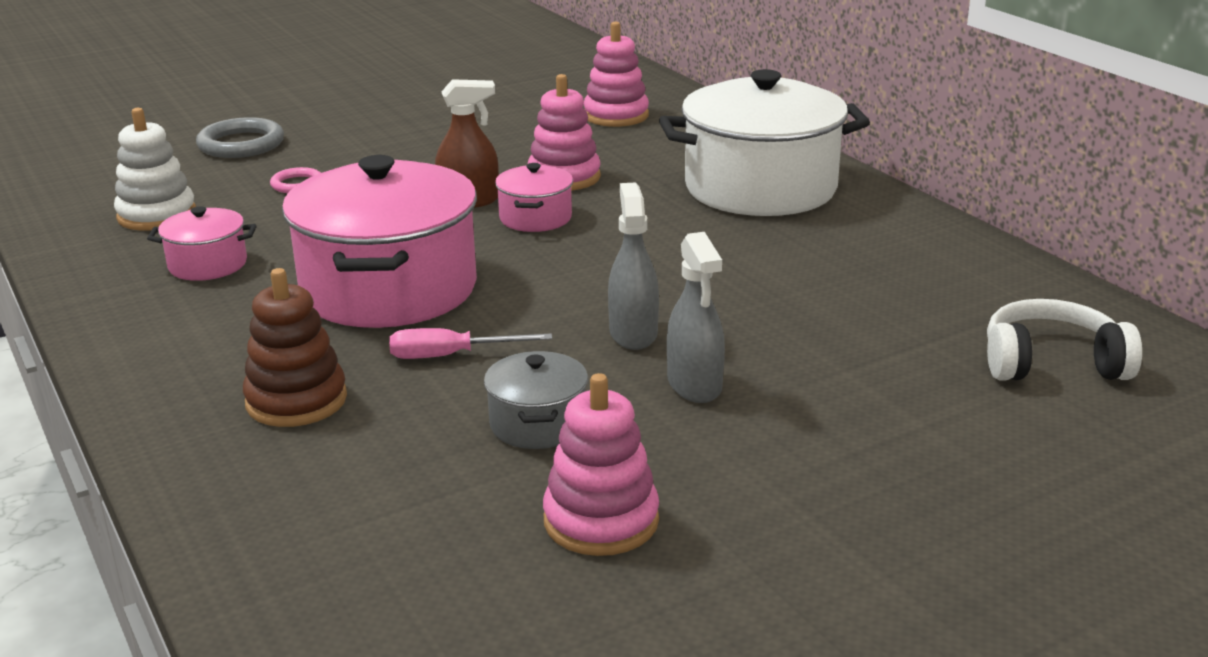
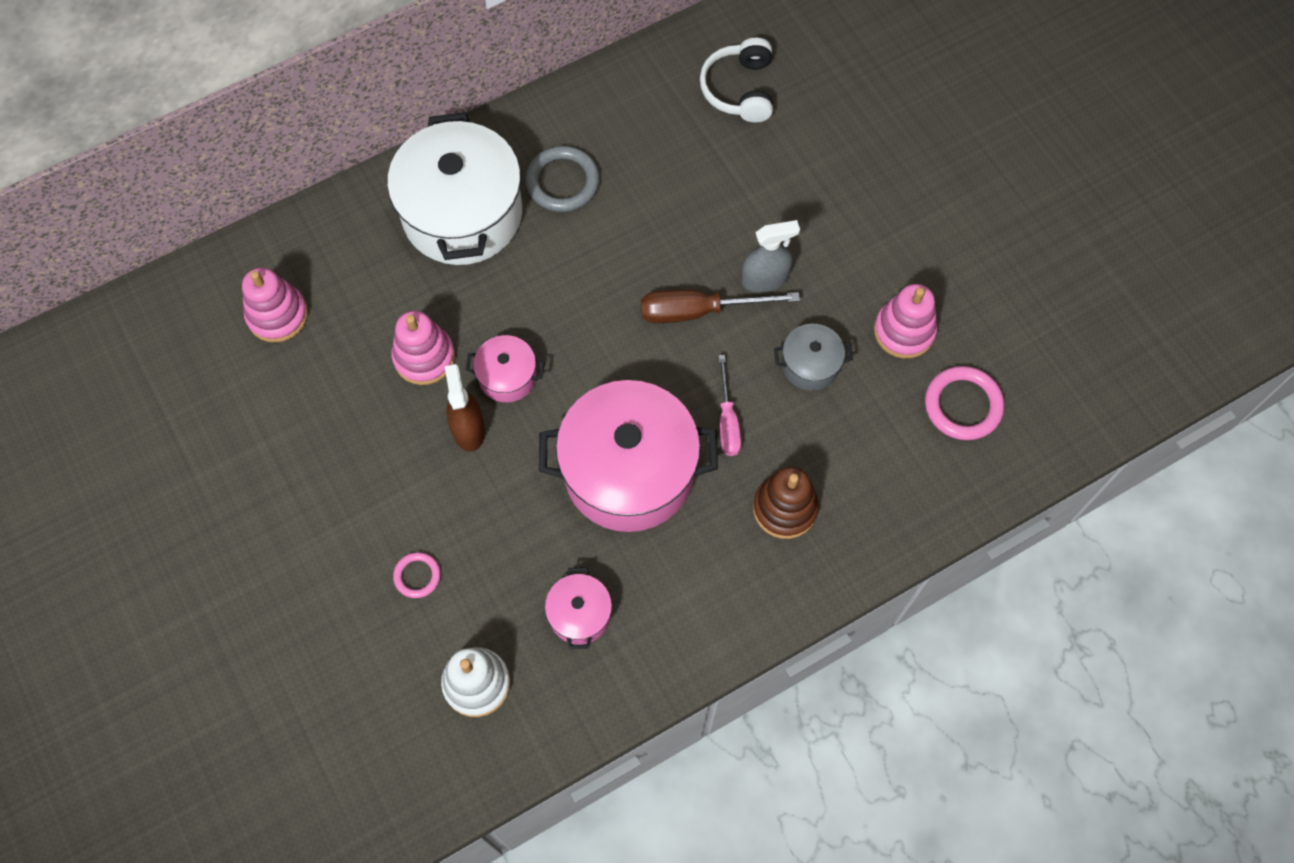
camera: 90 degrees left, 40 degrees up
(241, 144) = (308, 649): grey ring -> grey ring (562, 182)
(440, 587) = (963, 405): none -> pink ring
(633, 333) = (699, 311): grey spray bottle -> brown screwdriver

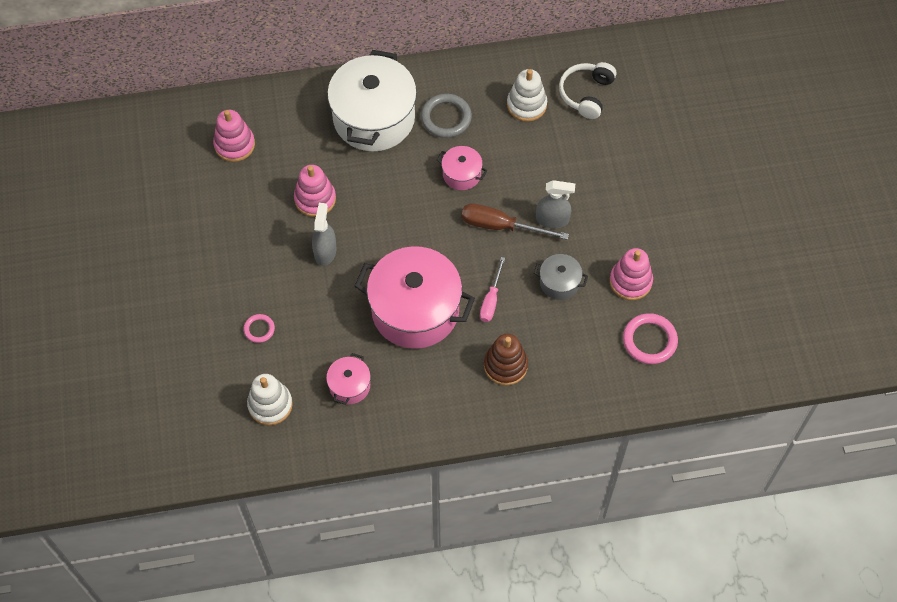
camera: 20 degrees right, 5 degrees down
(468, 429) = (325, 251): brown spray bottle -> grey spray bottle
(507, 376) = (362, 227): pink pot -> pink pot (461, 174)
(665, 129) = (526, 105): none -> white stacking toy

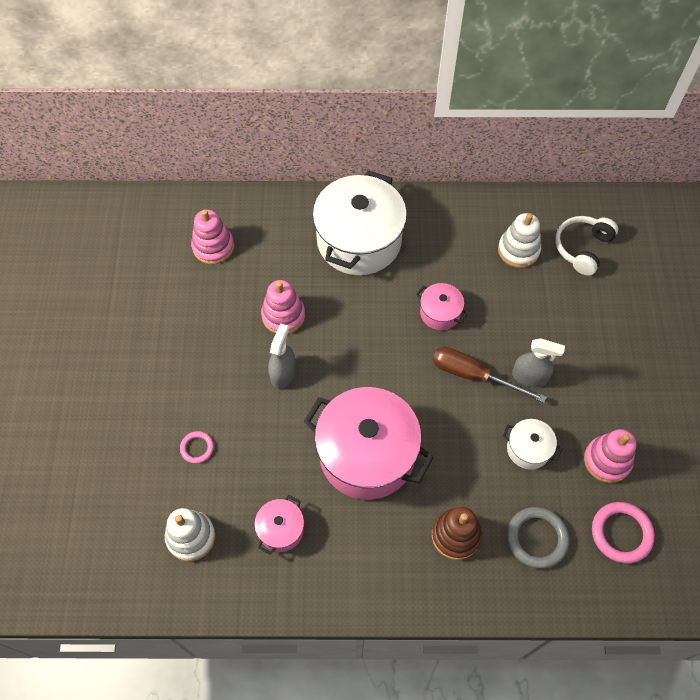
camera: 10 degrees right, 0 degrees up
(446, 118) = (433, 251): grey ring -> grey ring (536, 538)
(491, 300) = (451, 456): pink screwdriver -> none
(559, 283) = (528, 449): grey pot -> white pot

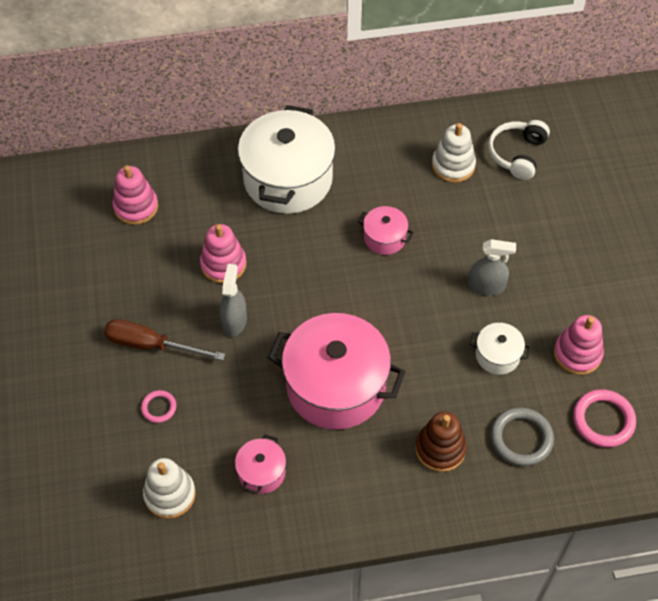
camera: 10 degrees left, 5 degrees down
(473, 375) = (430, 293): brown screwdriver -> brown screwdriver (151, 345)

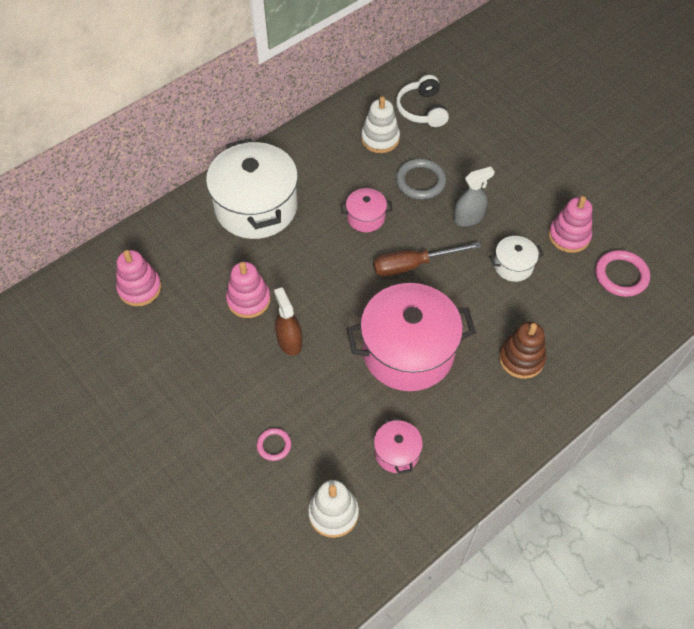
camera: 30 degrees left, 0 degrees up
(151, 345) = (231, 396): brown screwdriver -> brown screwdriver (413, 265)
(234, 321) = (289, 341): grey spray bottle -> brown spray bottle
(521, 438) = (574, 319): grey ring -> grey ring (420, 181)

